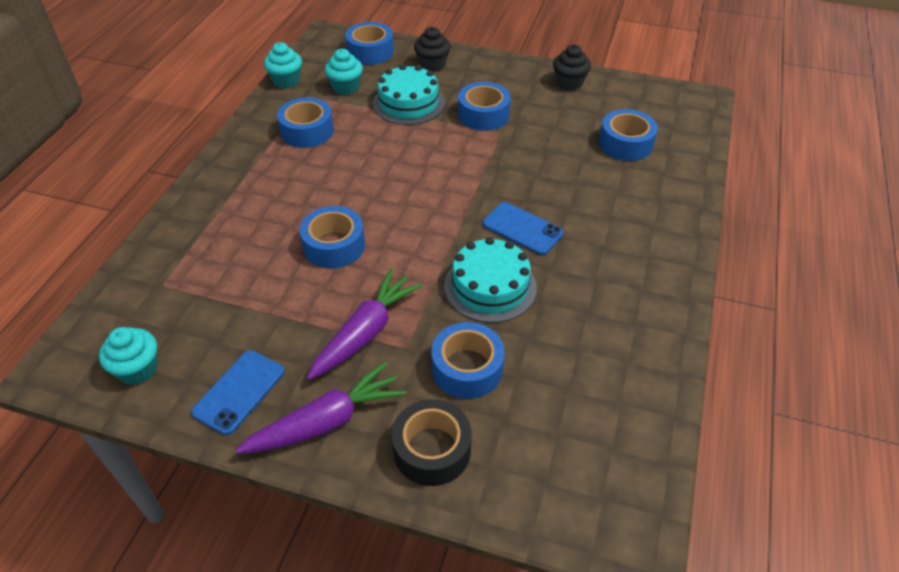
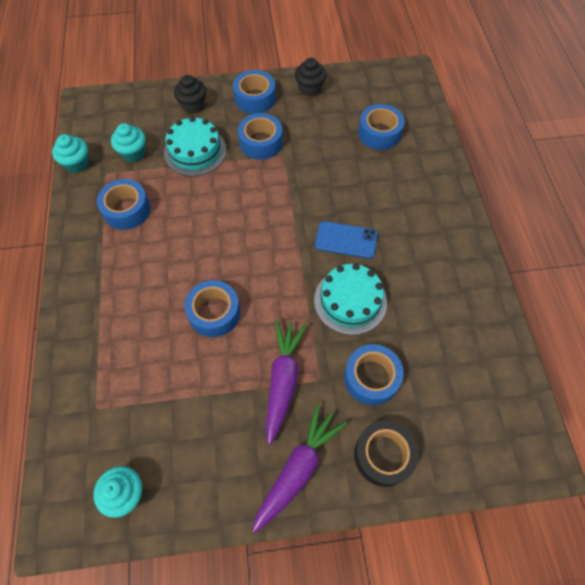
camera: 25 degrees left, 15 degrees up
(239, 392) = (218, 475): blue phone -> none
(370, 52) = (133, 108): blue tape -> blue tape (255, 98)

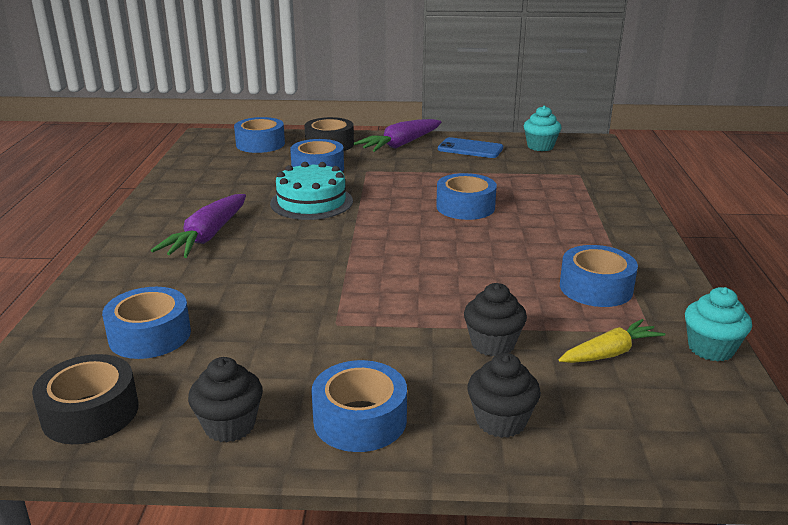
camera: 170 degrees left, 35 degrees down
(133, 153) = (609, 353): turquoise cupcake -> yellow carrot
(195, 151) = (493, 344): turquoise cake -> black cupcake
(261, 142) = (369, 344): blue tape -> blue tape (260, 144)
(283, 380) = (401, 173): purple carrot -> purple carrot (207, 236)
(346, 240) = (288, 238): blue phone -> blue phone (470, 149)
(373, 87) = (90, 412): none -> black tape

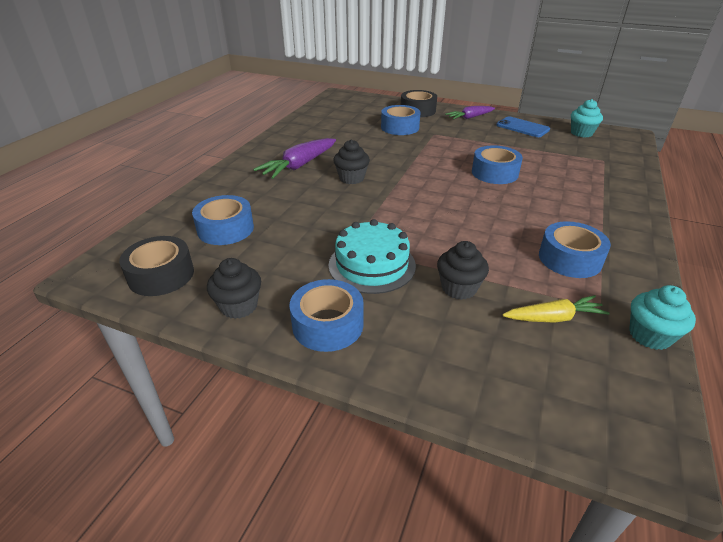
camera: 20 degrees right, 10 degrees up
(260, 144) = (370, 104): blue tape -> none
(311, 202) = (382, 151): turquoise cake -> turquoise cake (372, 265)
(400, 145) = (469, 117): purple carrot -> purple carrot, size x0.66
(501, 421) = (432, 354): black cupcake -> black cupcake (351, 178)

